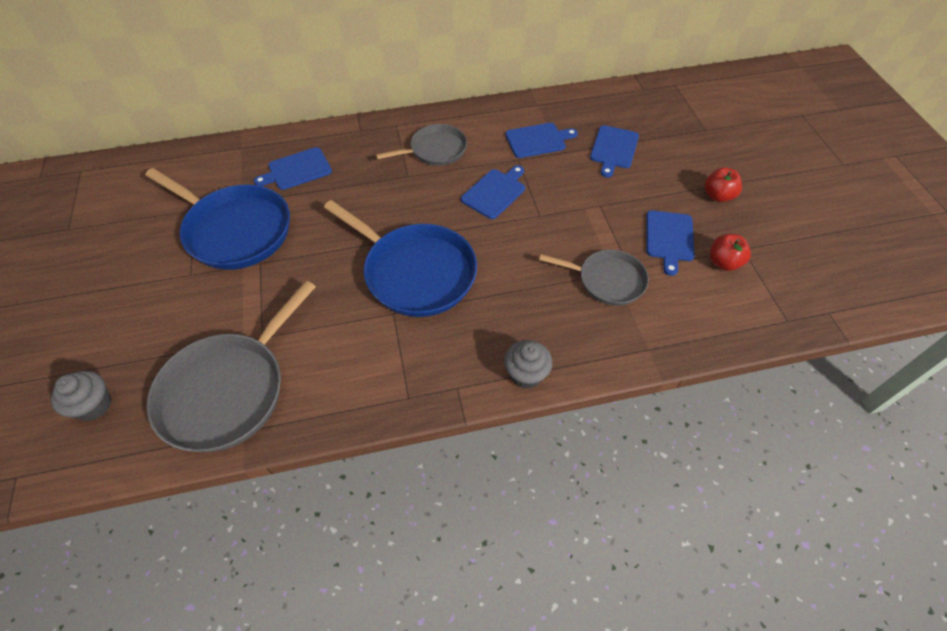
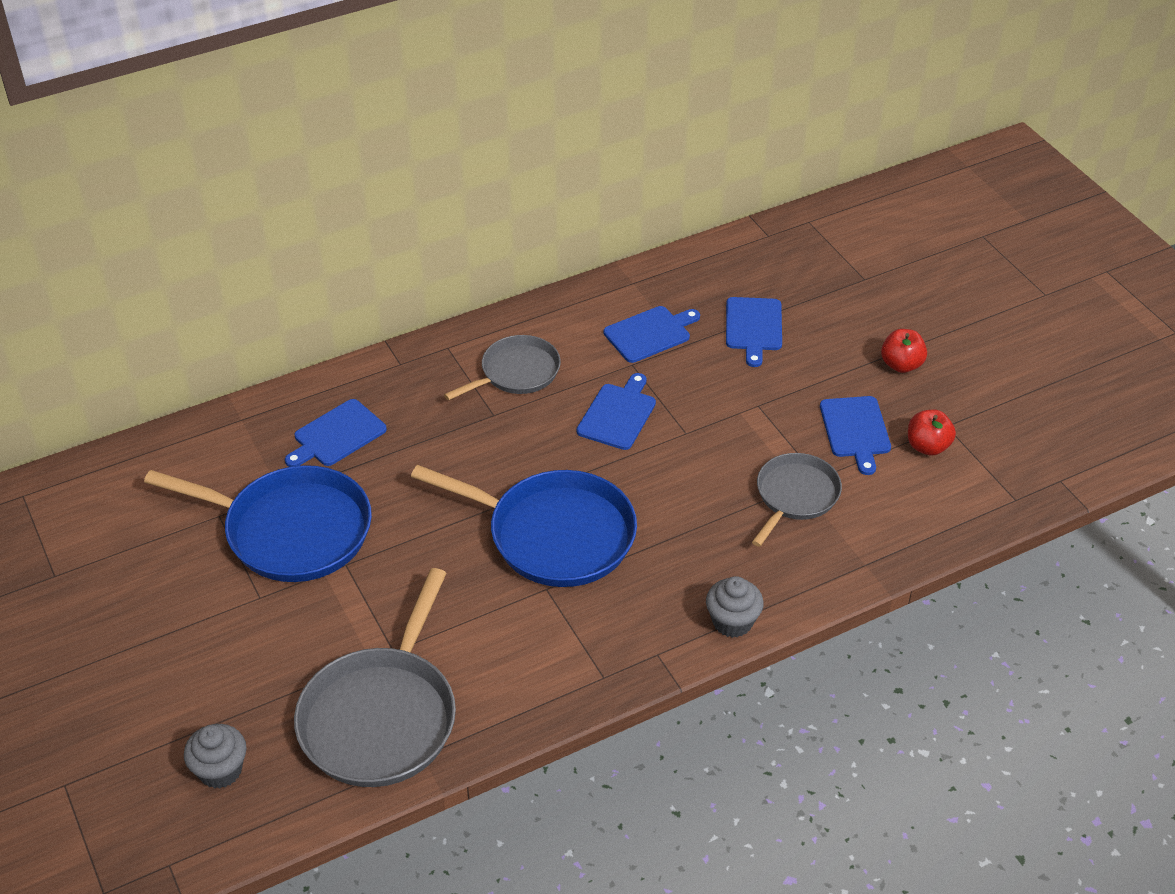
camera: 15 degrees left, 10 degrees down
(607, 280) = (795, 496): grey pan -> grey pan turned 60 degrees counterclockwise

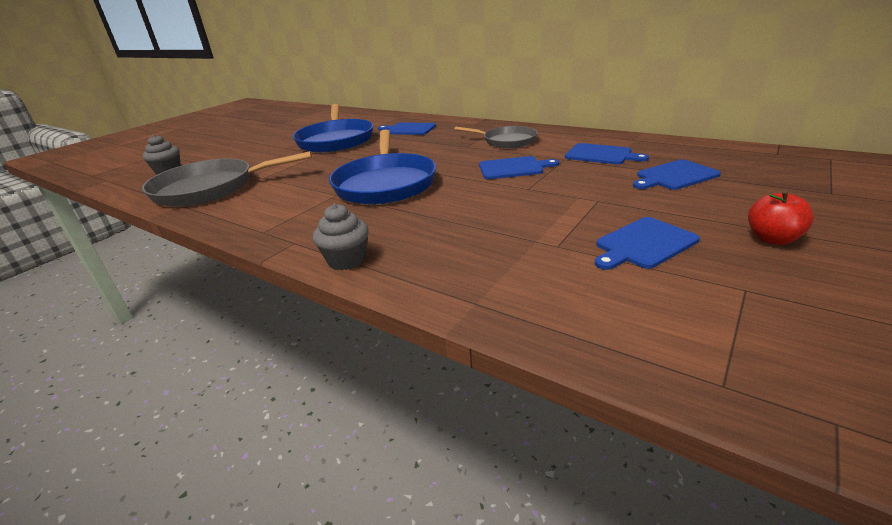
camera: 65 degrees right, 15 degrees down
(795, 496) = (520, 243): grey pan -> none
(927, 446) = (693, 288): red apple -> none

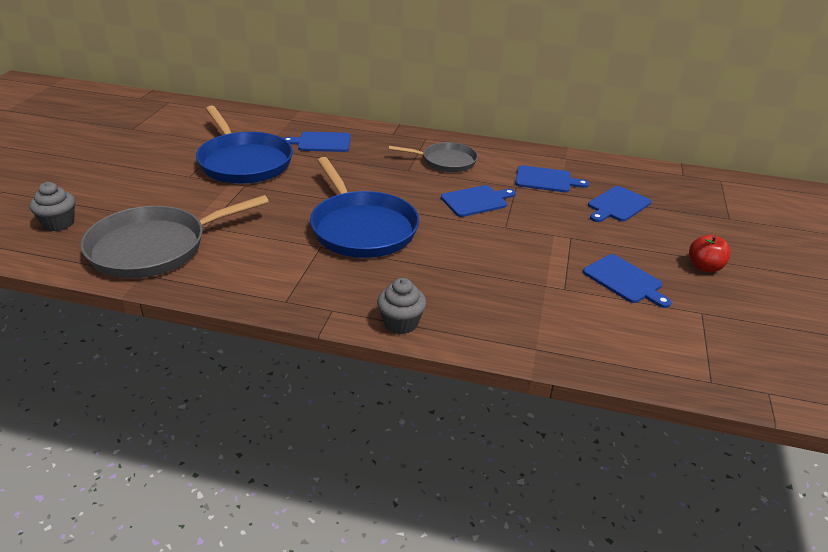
camera: 25 degrees left, 5 degrees up
(644, 244) = (625, 280): blue cutting board -> blue cutting board turned 75 degrees counterclockwise

